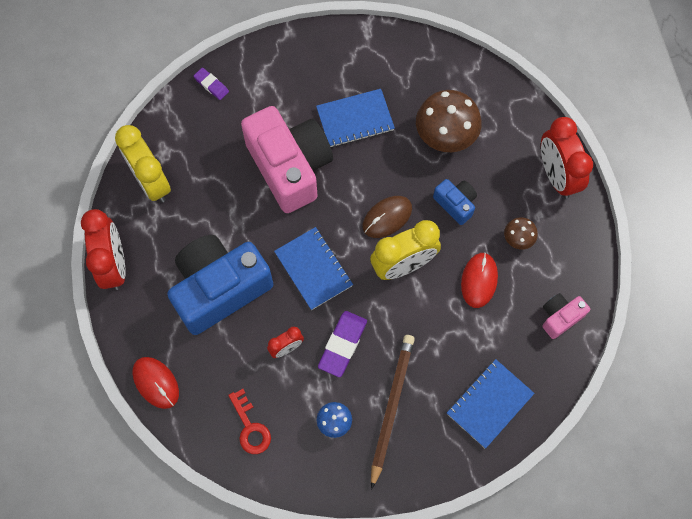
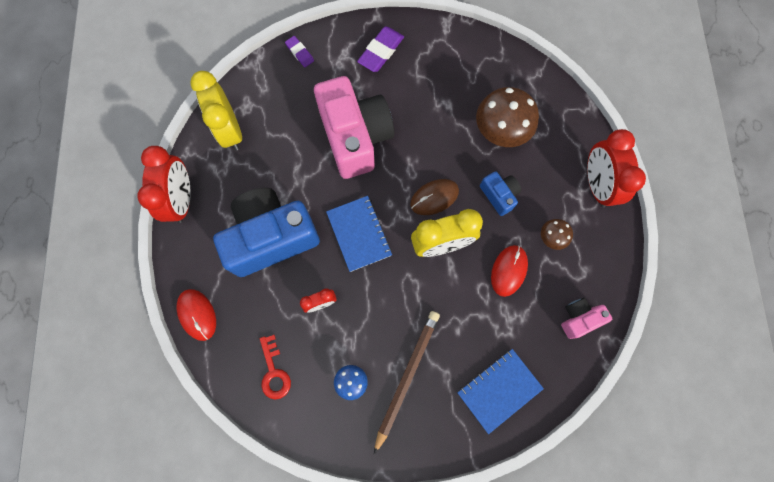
camera: 10 degrees right, 5 degrees up
(342, 345) = (372, 309): purple eraser -> purple eraser (381, 52)
(355, 119) = (421, 104): blue notebook -> none

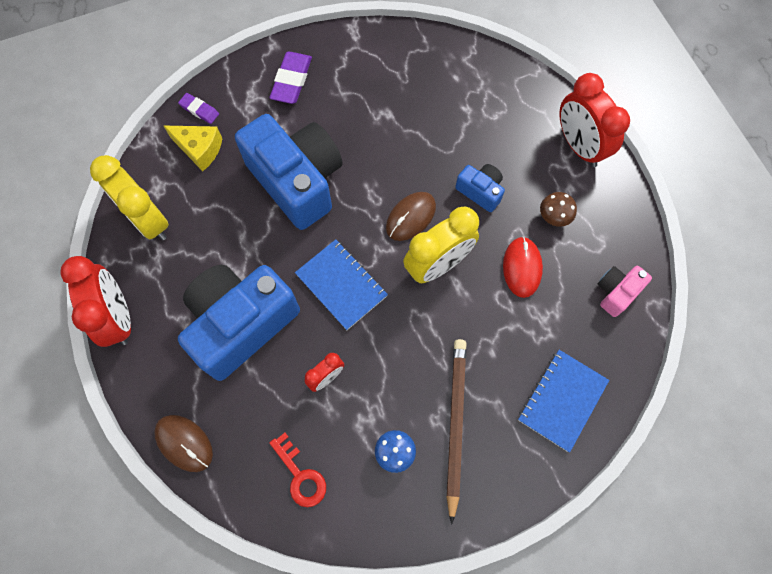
camera: 20 degrees left, 5 degrees down
(197, 314) = (184, 443): red mouse -> brown mouse
(289, 86) = (200, 149): none -> yellow cheese
(355, 137) = (297, 181): pink camera -> blue camera
(500, 132) = (455, 125): brown mushroom -> none

